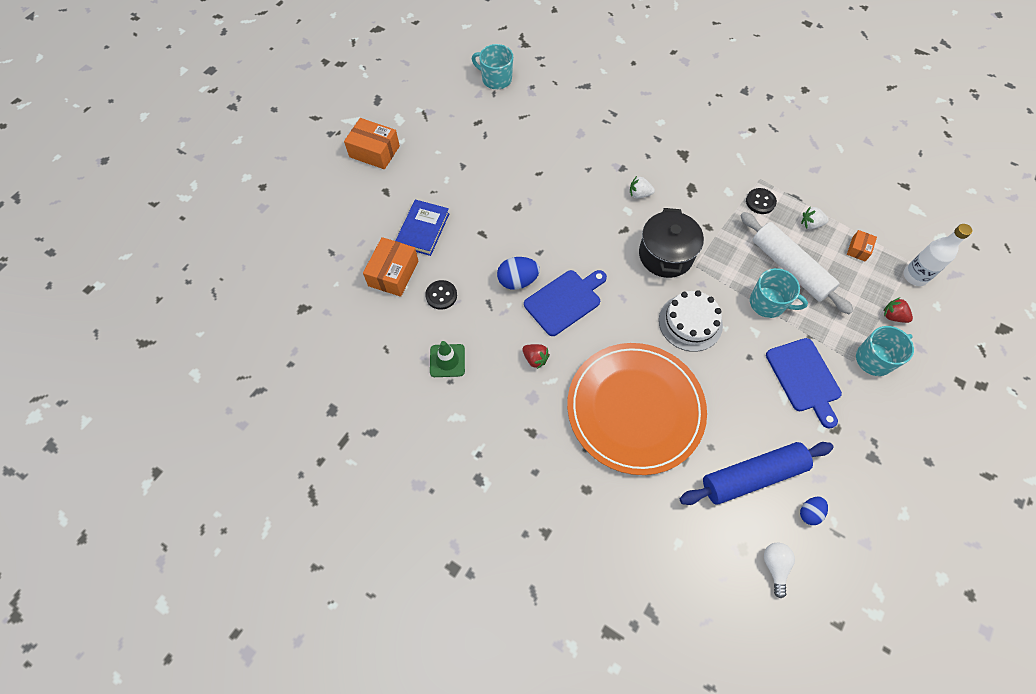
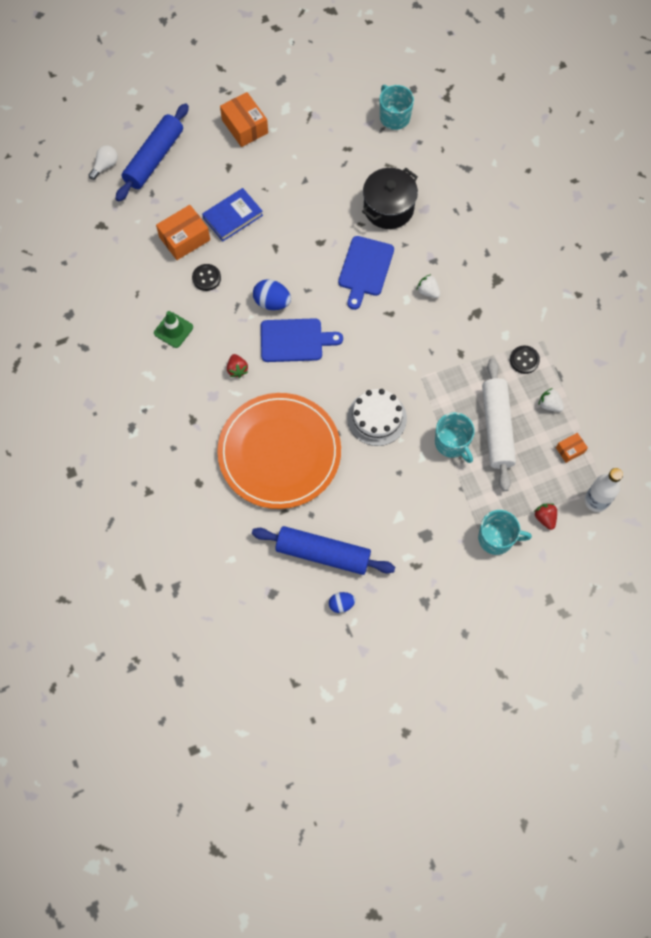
camera: 35 degrees right, 5 degrees up
(310, 221) = (154, 158): none -> blue rolling pin
(666, 255) = (405, 354): black pot -> black pot (388, 208)
(774, 566) = (284, 619): white light bulb -> white light bulb (105, 166)
(804, 378) = (427, 515): blue cutting board -> blue cutting board (365, 269)

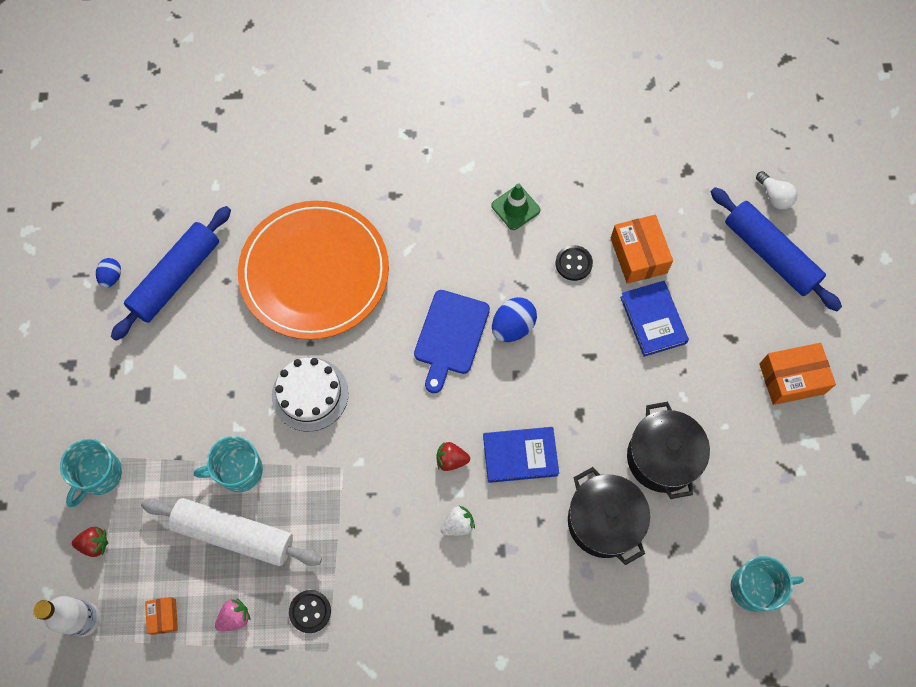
camera: 110 degrees right, 0 degrees up
(237, 369) = (437, 260): red strawberry -> red strawberry (451, 460)
(331, 186) = (662, 458): none -> black pot
(365, 269) = (520, 455): blue cutting board -> blue book
(549, 405) = (235, 617): white strawberry -> pink strawberry

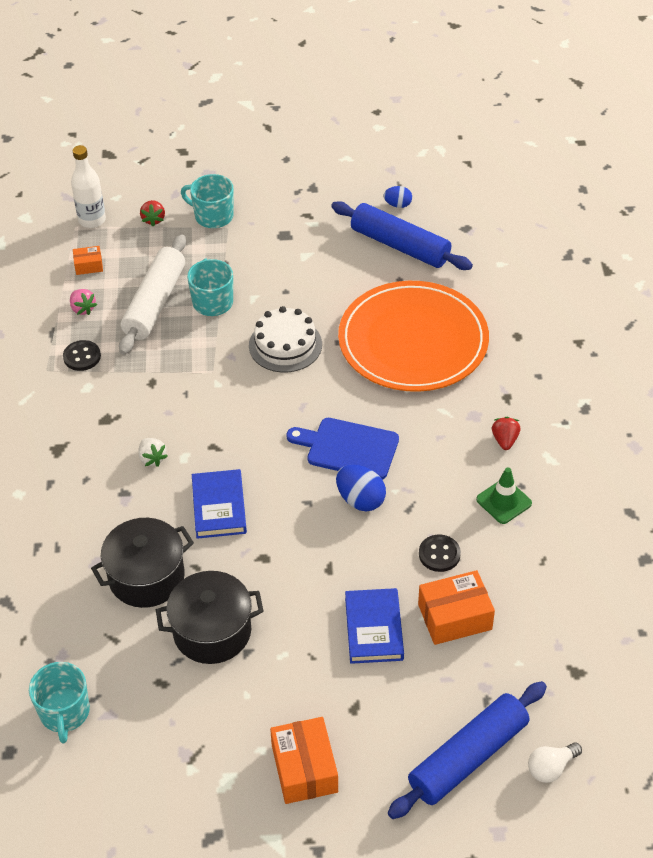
camera: 90 degrees right, 20 degrees down
(451, 460) = (217, 452): red strawberry -> red strawberry (505, 440)
(653, 320) = (374, 629): blue book -> blue book turned 75 degrees counterclockwise

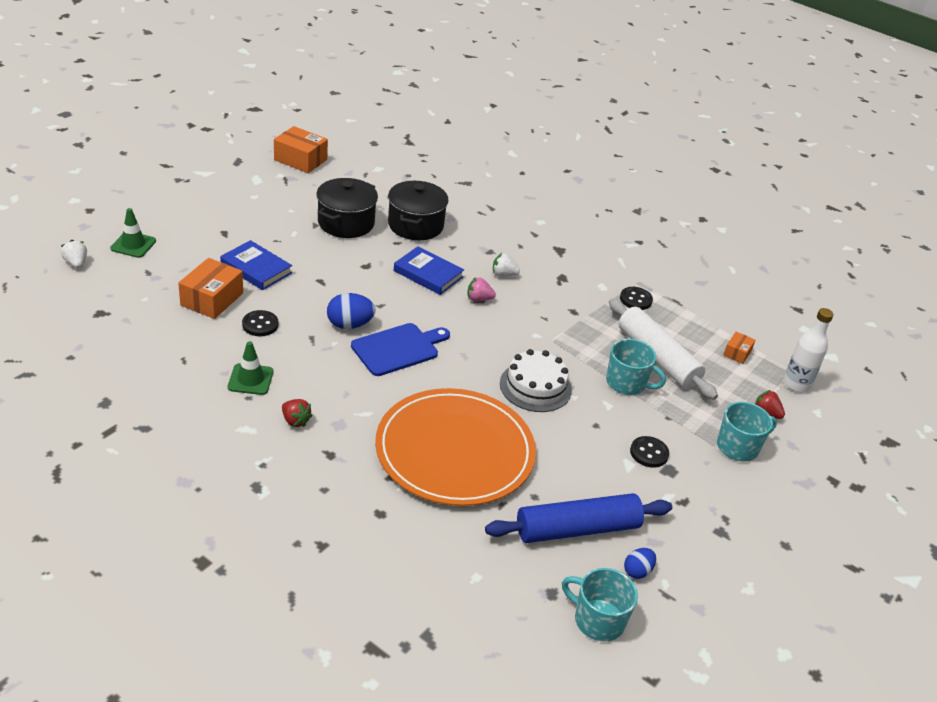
camera: 125 degrees right, 10 degrees down
(64, 712) = (370, 164): turquoise mug -> turquoise mug (597, 620)
(83, 309) = (688, 325): pink strawberry -> pink strawberry (479, 299)
(280, 252) = (649, 453): none -> black button
(304, 769) = (222, 200): orange box -> orange box (300, 160)
(468, 757) = (133, 245): blue rolling pin -> green traffic cone
(551, 768) = (76, 263): white light bulb -> white strawberry

